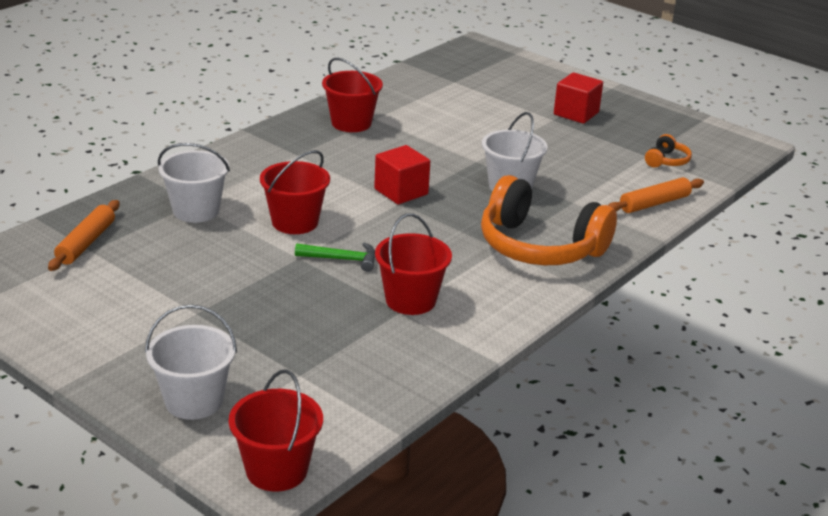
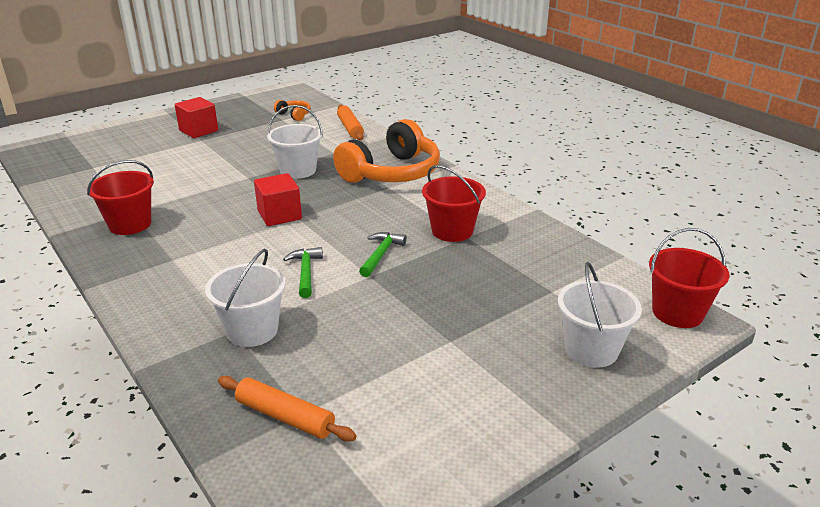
camera: 75 degrees left, 0 degrees up
(295, 222) = (305, 272): red bucket -> green hammer

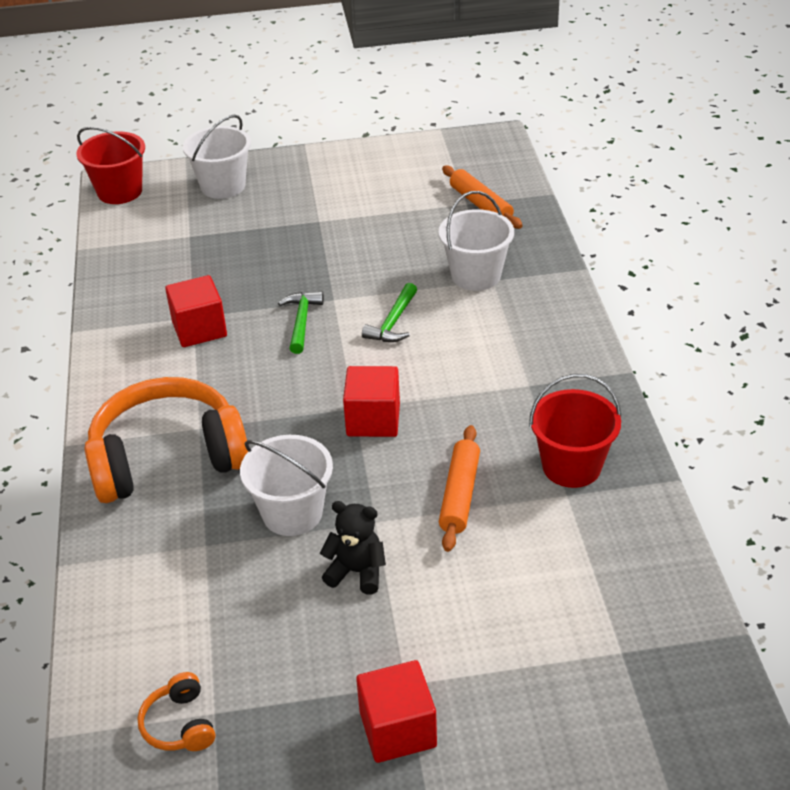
camera: 150 degrees left, 10 degrees up
(246, 161) = (357, 572): none -> black teddy bear
(350, 128) = (119, 619): orange rolling pin -> orange rolling pin (459, 494)
(381, 254) = (301, 321): green hammer -> green hammer turned 135 degrees clockwise
(452, 231) = (199, 329): red bucket -> red cube

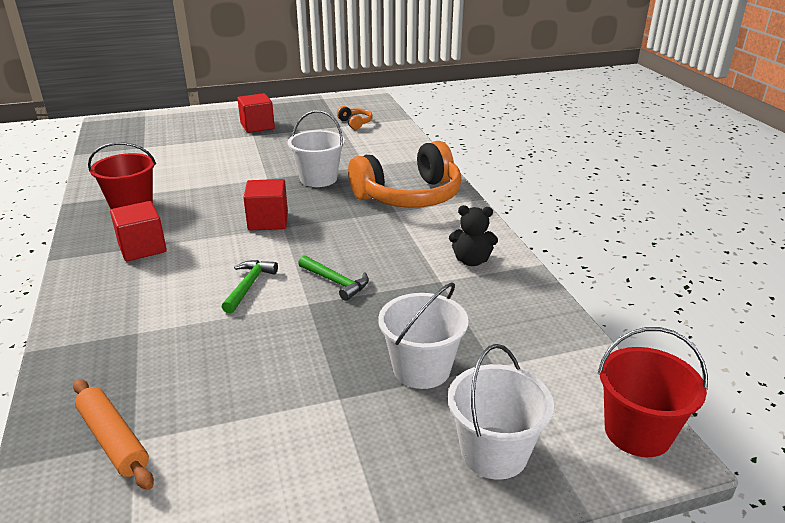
camera: 170 degrees right, 10 degrees down
(199, 329) = (429, 271): red cube -> red cube (142, 248)
(301, 321) = (336, 282): green hammer -> green hammer turned 45 degrees counterclockwise
(357, 572) = (277, 162): black teddy bear -> black teddy bear (471, 261)
(459, 494) = (212, 190): orange rolling pin -> none
(476, 275) = (154, 336): white bucket -> white bucket (421, 369)

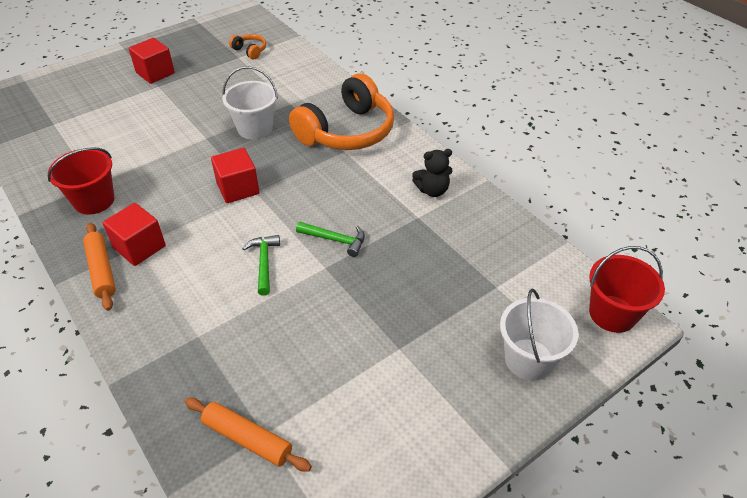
camera: 20 degrees left, 15 degrees up
(94, 258) = (101, 270): none -> orange rolling pin
(421, 369) = (445, 304): white bucket -> none

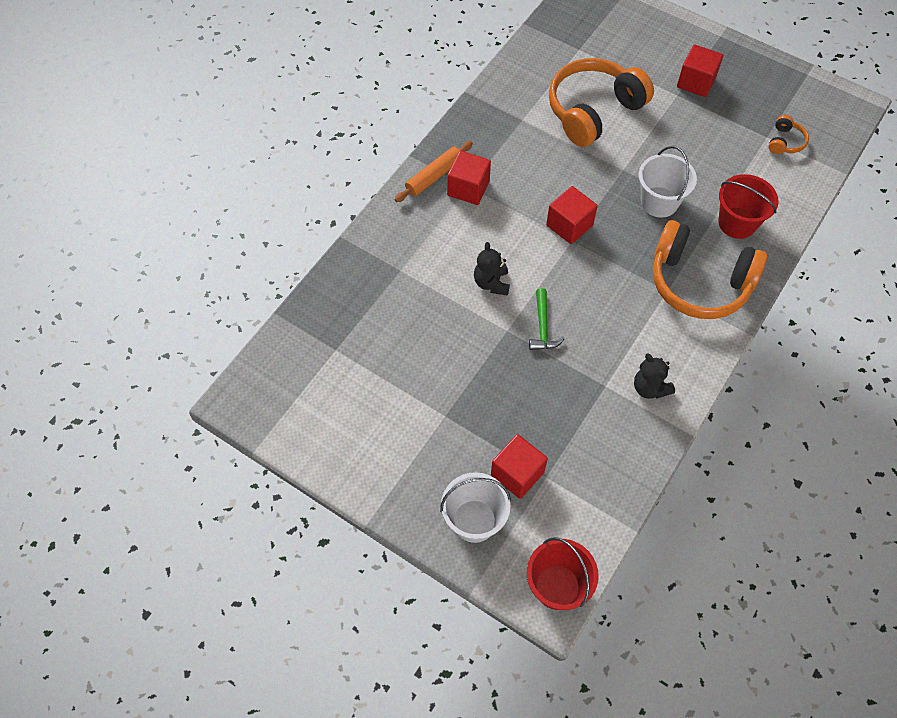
camera: 70 degrees right, 15 degrees up
(94, 200) = (503, 130): red bucket -> red bucket (737, 223)
(129, 136) = (593, 111): none -> orange headphones
(247, 439) = (328, 340): orange rolling pin -> none
(264, 263) = (491, 283): green hammer -> black teddy bear
(486, 308) = (517, 473): none -> red cube

